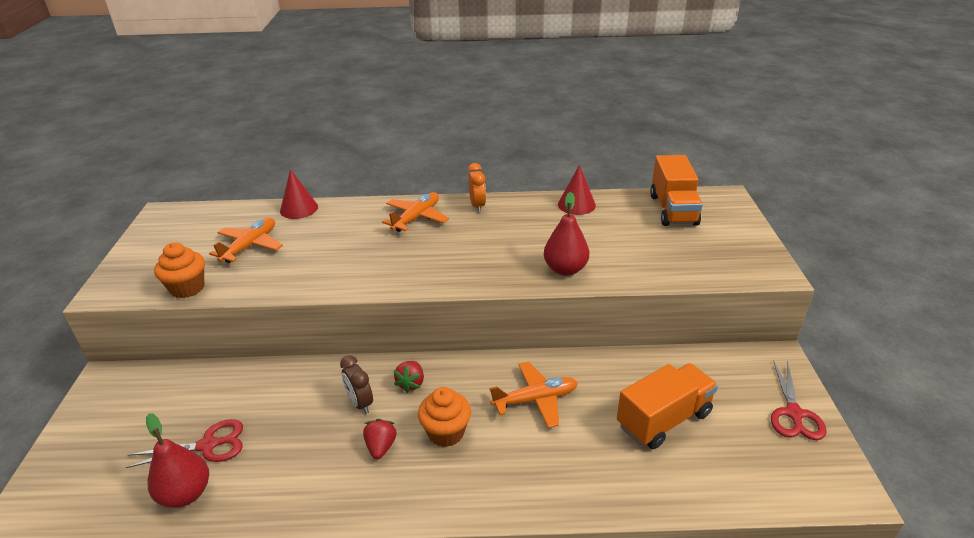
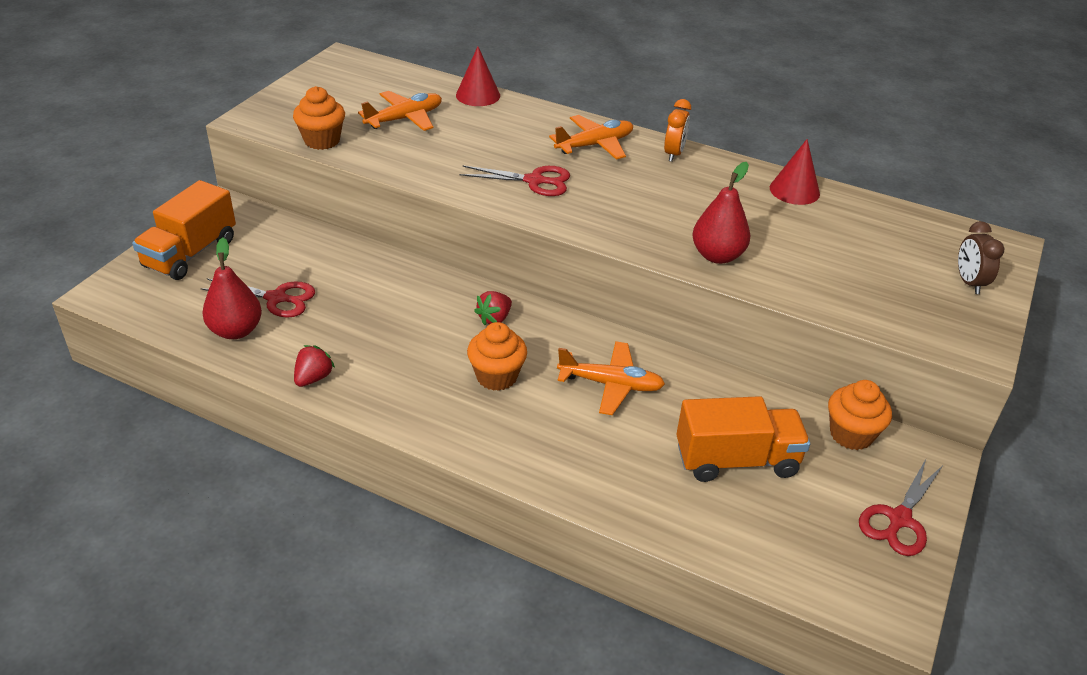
camera: 25 degrees right, 5 degrees up
(360, 403) = (433, 317): brown clock -> brown clock (969, 282)
(381, 447) = (426, 363): red strawberry -> red strawberry (313, 378)
(392, 260) = (534, 181): none -> red scissors
(673, 210) = (914, 236): orange truck -> orange truck (190, 253)
(717, 364) = (851, 434): none -> orange cupcake

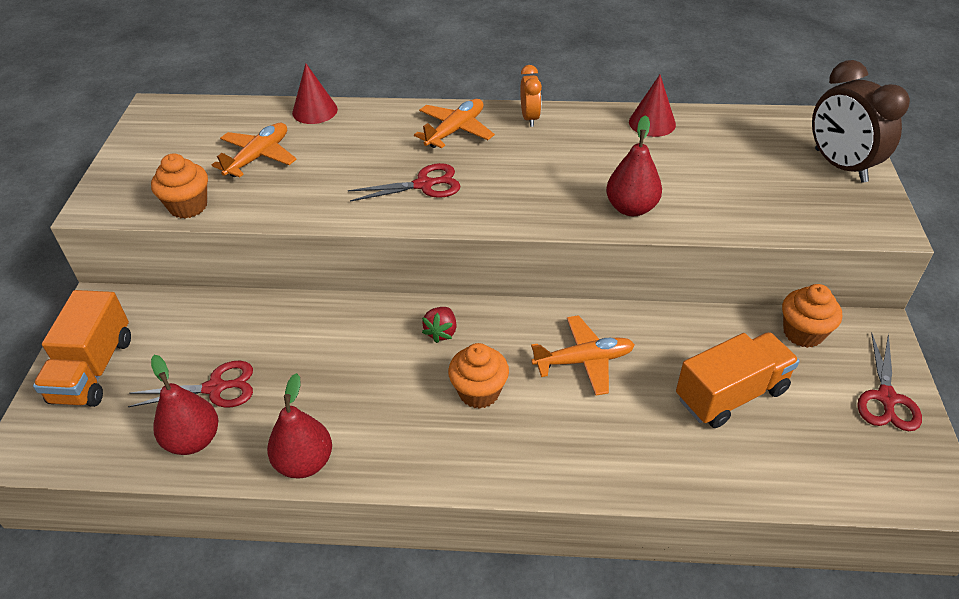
camera: 20 degrees left, 5 degrees up
(313, 378) = (304, 462): red strawberry -> red pear
(969, 282) = (840, 165): brown clock -> brown clock, size x1.84

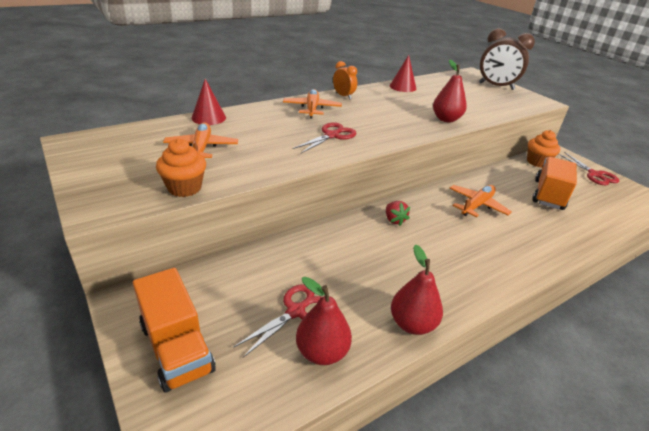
camera: 40 degrees left, 10 degrees down
(479, 392) = (451, 240): orange cupcake -> none

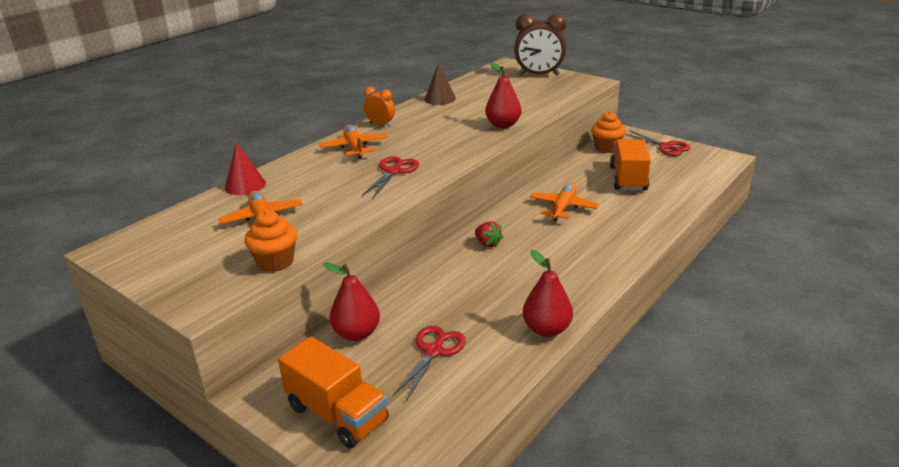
camera: 15 degrees left, 5 degrees down
(322, 352) = (476, 375): red pear -> red pear (357, 333)
(402, 87) = (440, 99): red cone -> brown cone

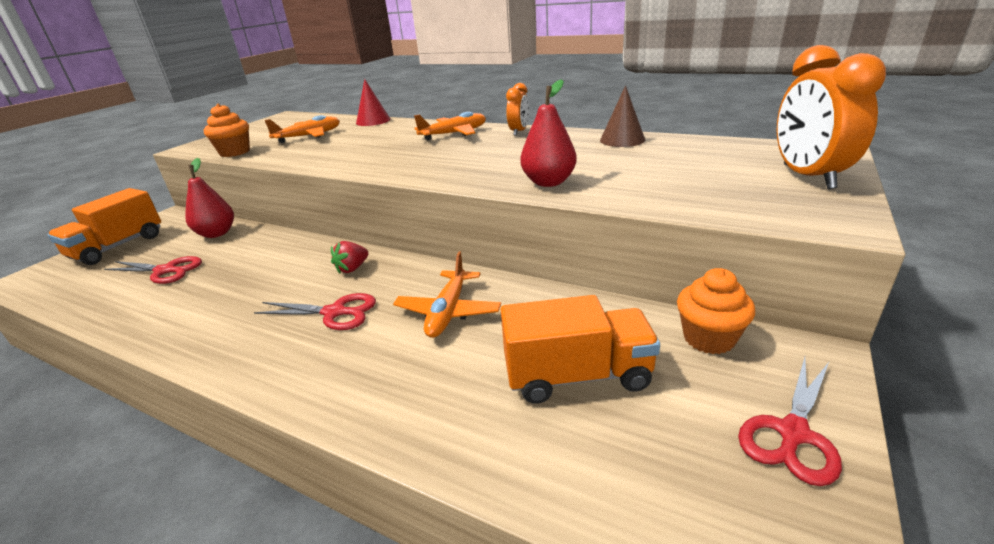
camera: 80 degrees right, 0 degrees up
(394, 171) = (395, 156): red scissors -> red scissors (334, 313)
(539, 75) = (807, 177): brown clock -> orange clock
(546, 329) = (153, 330): red pear -> none
(563, 207) = (448, 312): orange plane -> orange plane turned 90 degrees clockwise

